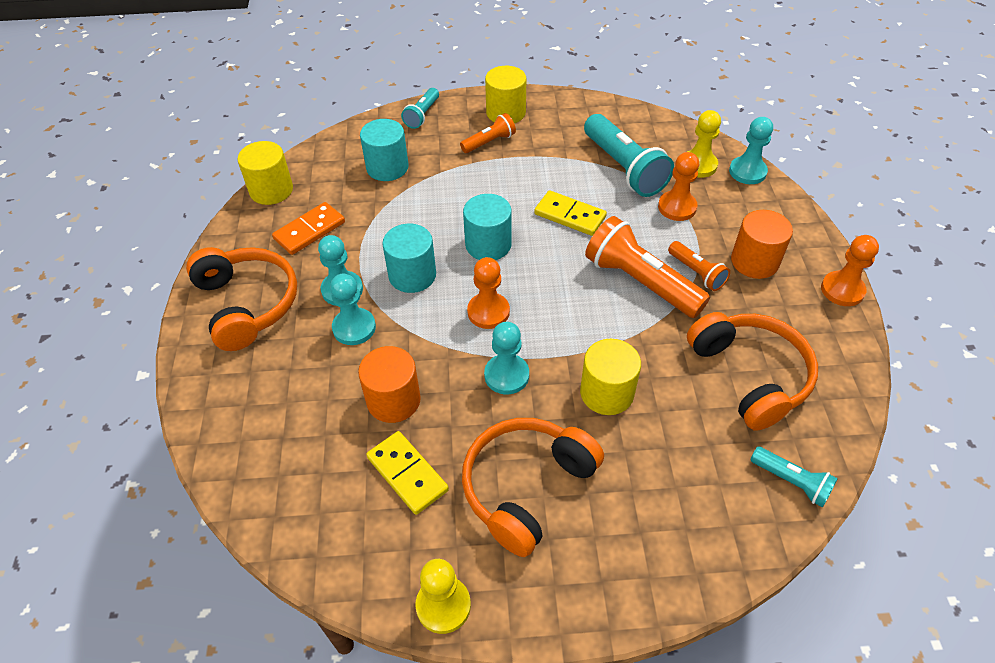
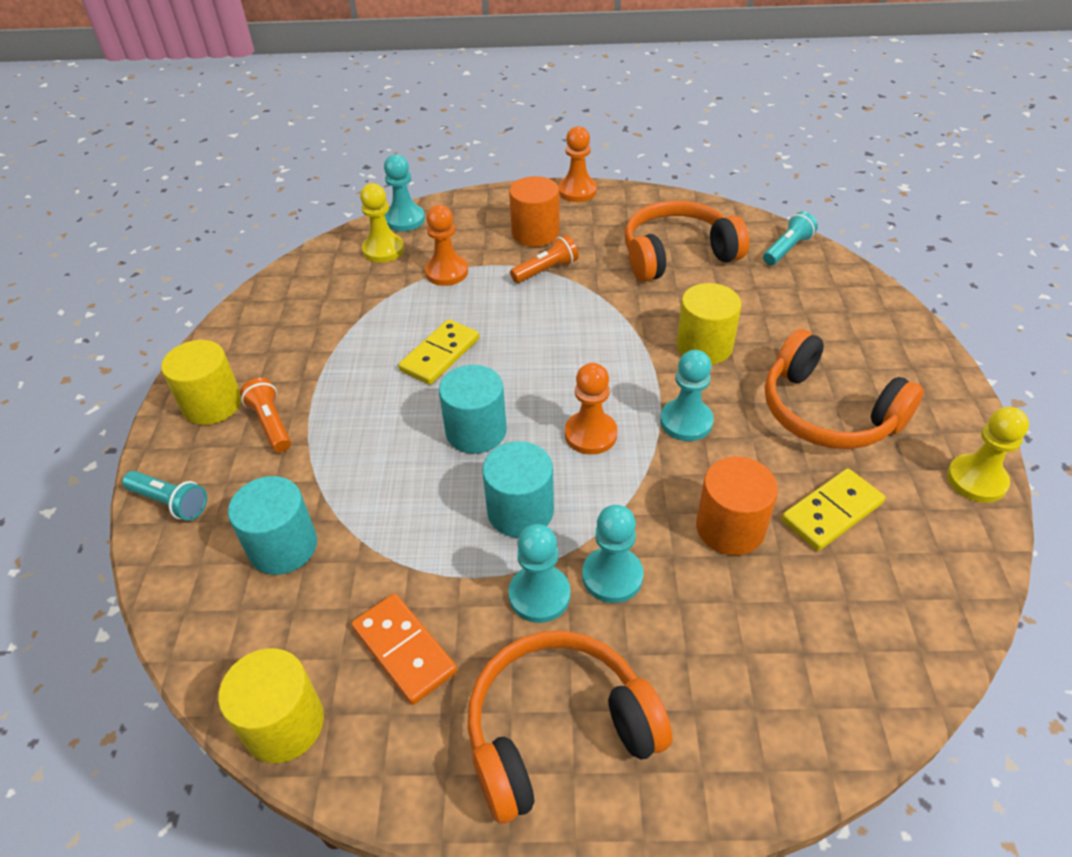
camera: 85 degrees left, 5 degrees down
(624, 168) = (370, 304): turquoise flashlight -> none
(640, 282) = (554, 309): orange flashlight -> none

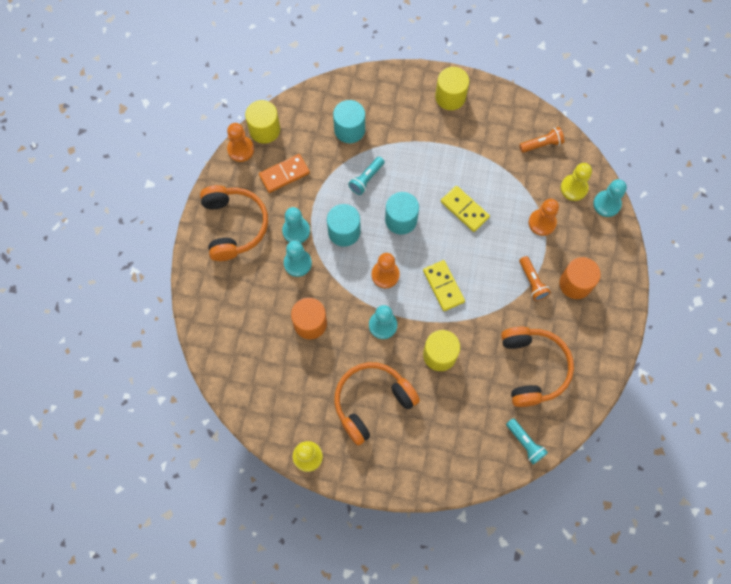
camera: 100 degrees right, 25 degrees up
(170, 502) = (387, 83): turquoise flashlight -> turquoise flashlight (366, 179)
(271, 424) = (429, 124): orange flashlight -> orange flashlight (542, 144)
(577, 191) = (623, 323): orange pawn -> orange pawn (241, 149)
(831, 512) = (307, 374): yellow domino -> yellow domino (443, 286)

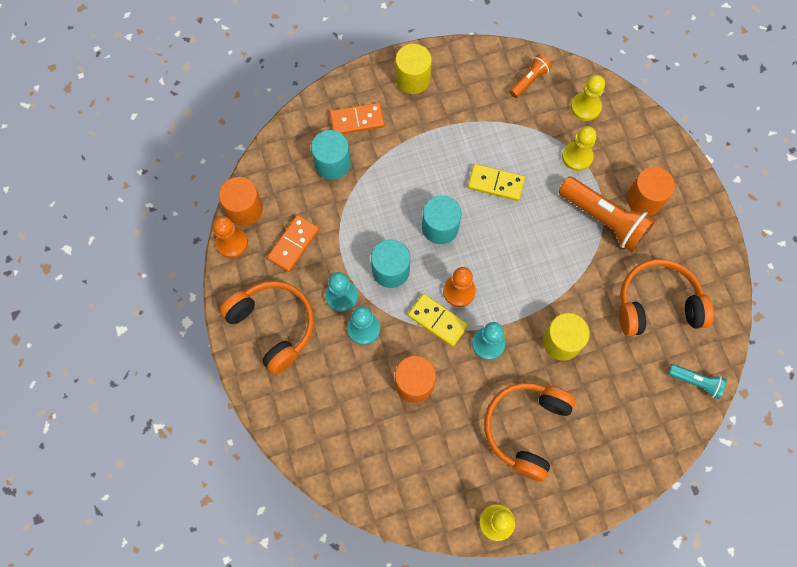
camera: 30 degrees left, 0 degrees up
(264, 130) = (244, 209): yellow cylinder -> orange cylinder
(366, 179) = (380, 205): turquoise flashlight -> none
(388, 107) = (357, 120): none -> orange domino
(443, 286) = (522, 271): yellow domino -> yellow domino (437, 320)
(532, 282) = (604, 220): orange flashlight -> orange flashlight, size x1.89
(533, 368) = (657, 304): orange headphones -> orange headphones turned 60 degrees counterclockwise
(542, 223) = (577, 157): orange pawn -> yellow pawn
(606, 204) = (625, 106): turquoise pawn -> none

